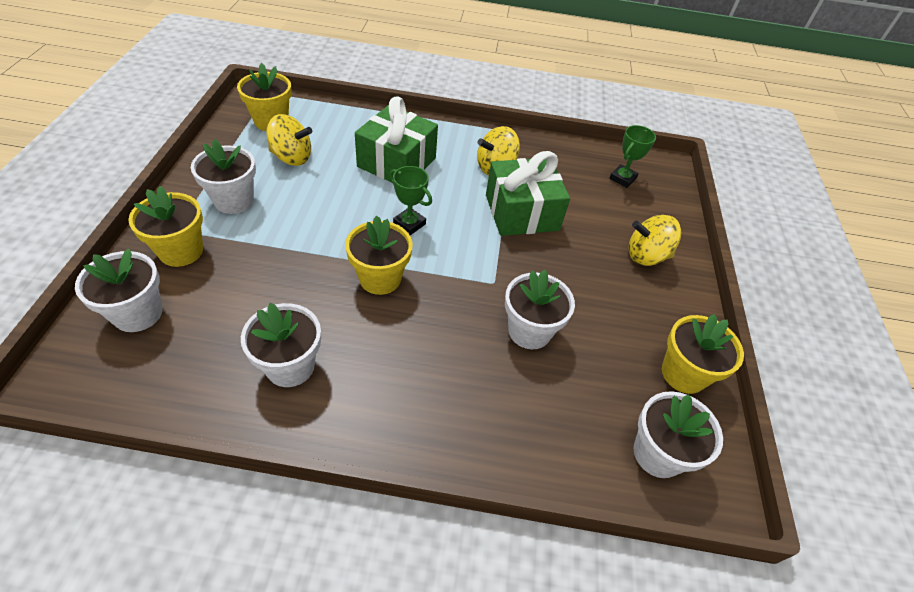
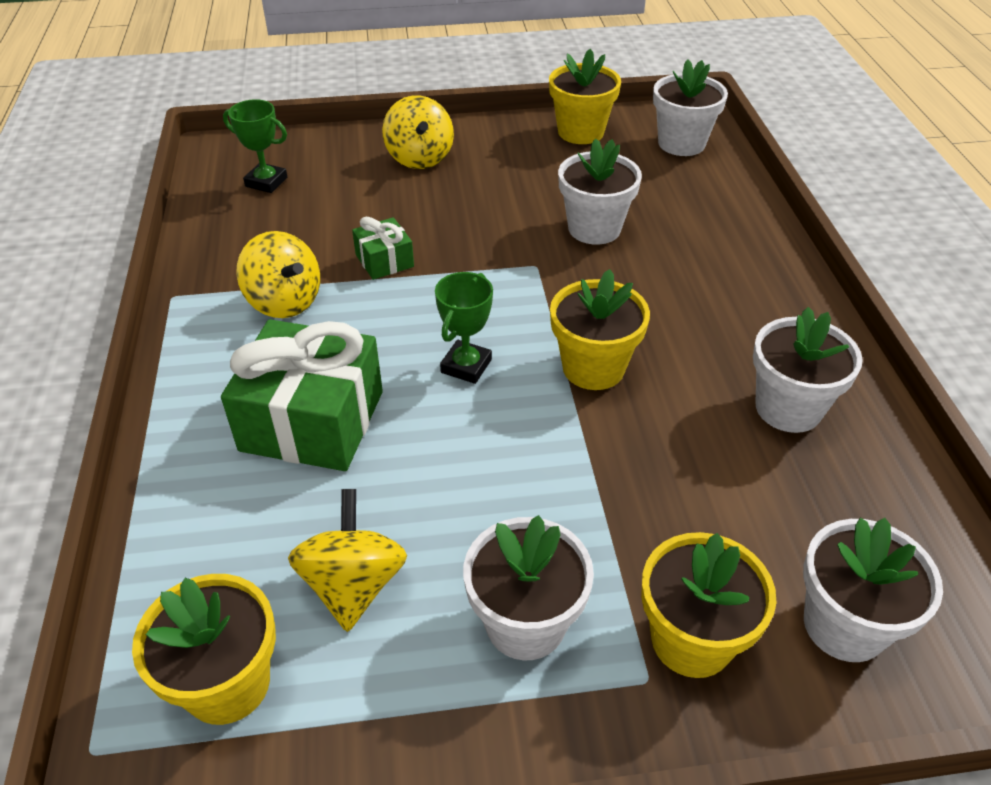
camera: 100 degrees left, 5 degrees down
(521, 212) = (384, 261): green gift -> green gift, size x0.49

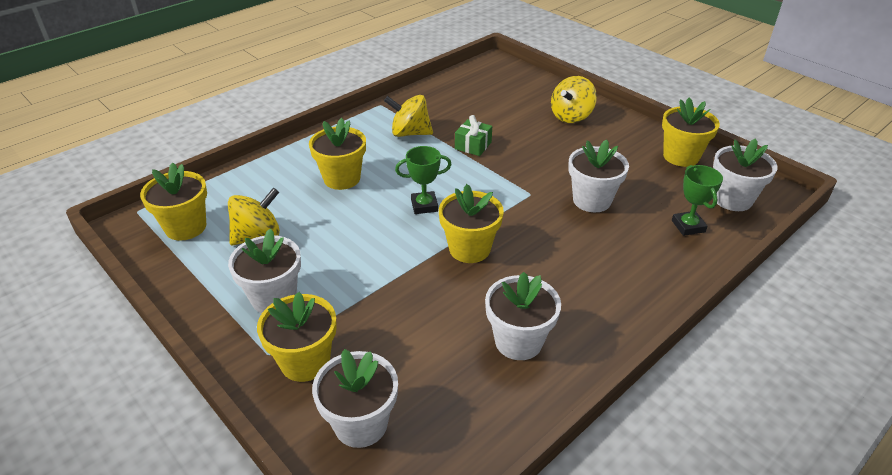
camera: 55 degrees right, 5 degrees down
(266, 182) = (488, 86): green trophy -> green trophy (688, 226)
(284, 301) = (410, 133): yellow spinning top -> yellow spinning top turned 90 degrees clockwise
(312, 421) = (342, 178): green gift -> yellow flower pot

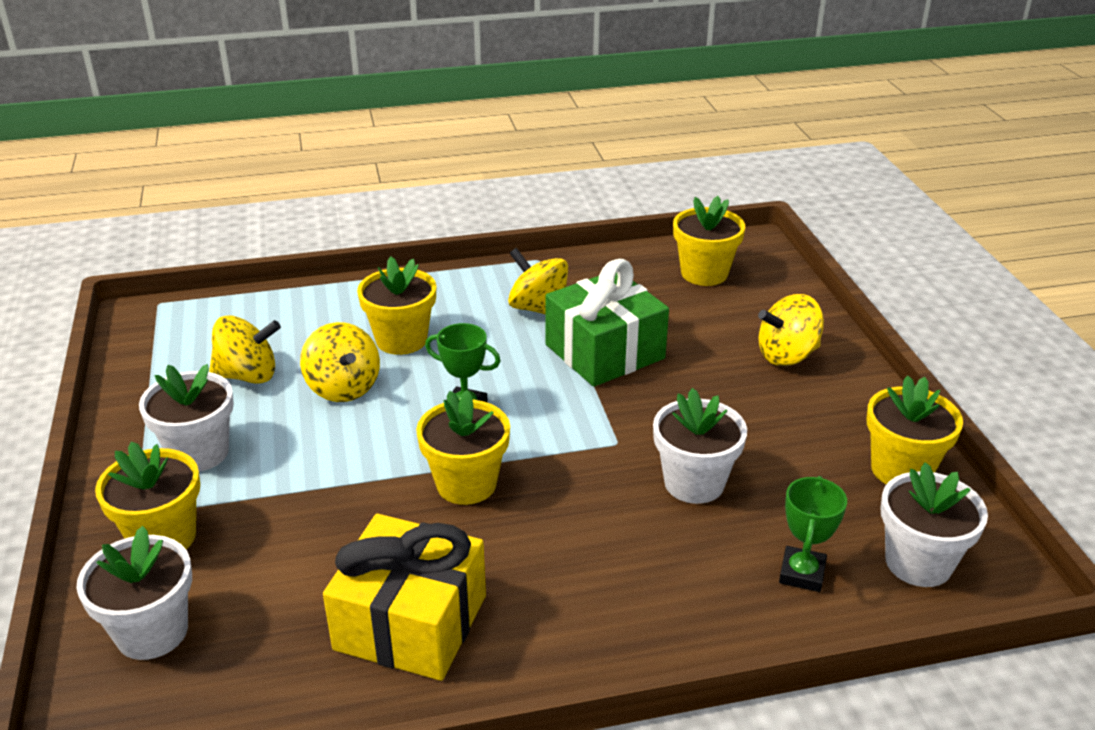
camera: 30 degrees right, 5 degrees down
(186, 227) = (187, 338): yellow flower pot -> yellow flower pot (704, 273)
(333, 220) = (343, 388): none -> yellow spinning top
(473, 145) = (604, 352): green gift -> green gift, size x2.05
(518, 341) = (411, 622): white flower pot -> yellow gift

